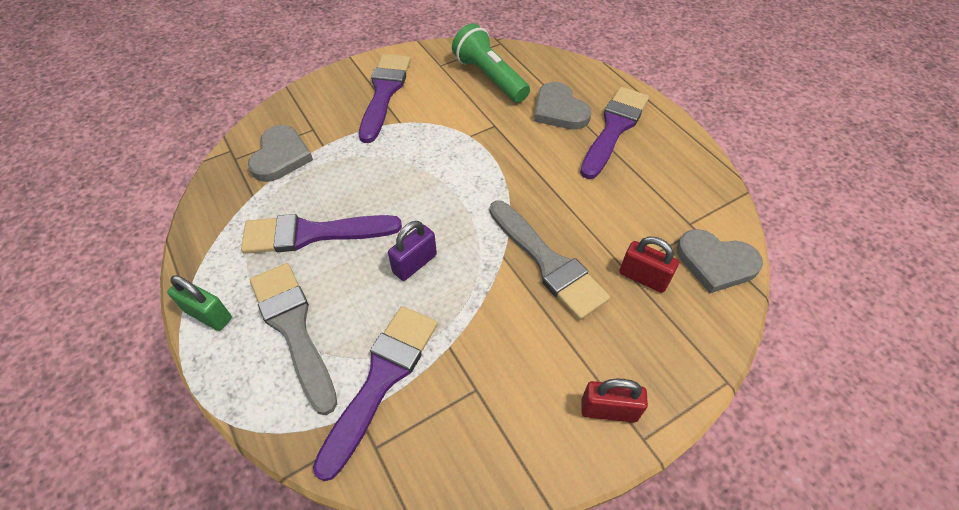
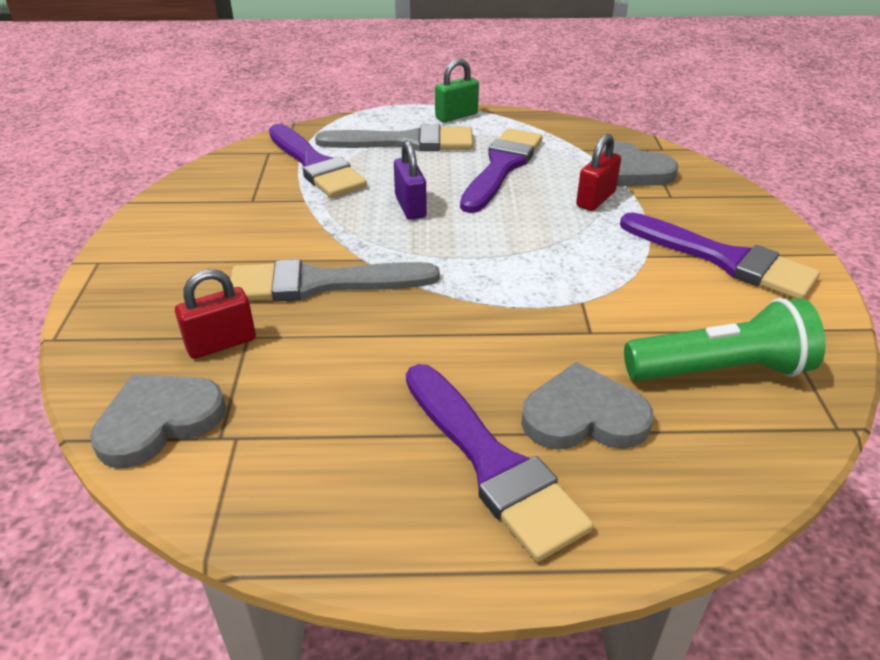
camera: 120 degrees right, 15 degrees down
(608, 410) = (143, 254): red padlock -> red padlock (595, 199)

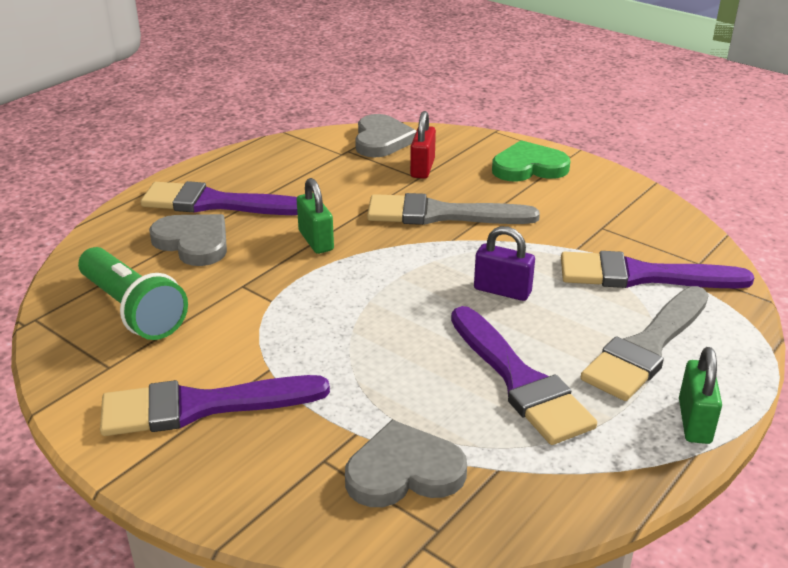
camera: 130 degrees right, 5 degrees down
(153, 275) = (528, 167): none -> green heart
(321, 283) = (440, 214): grey brush -> grey brush turned 120 degrees counterclockwise
(464, 332) = (316, 241): none -> green padlock
(584, 416) = (193, 242): grey heart -> grey heart turned 90 degrees counterclockwise
(595, 199) = (384, 401): red padlock -> none
(721, 370) = (133, 310): green flashlight -> green flashlight turned 75 degrees counterclockwise

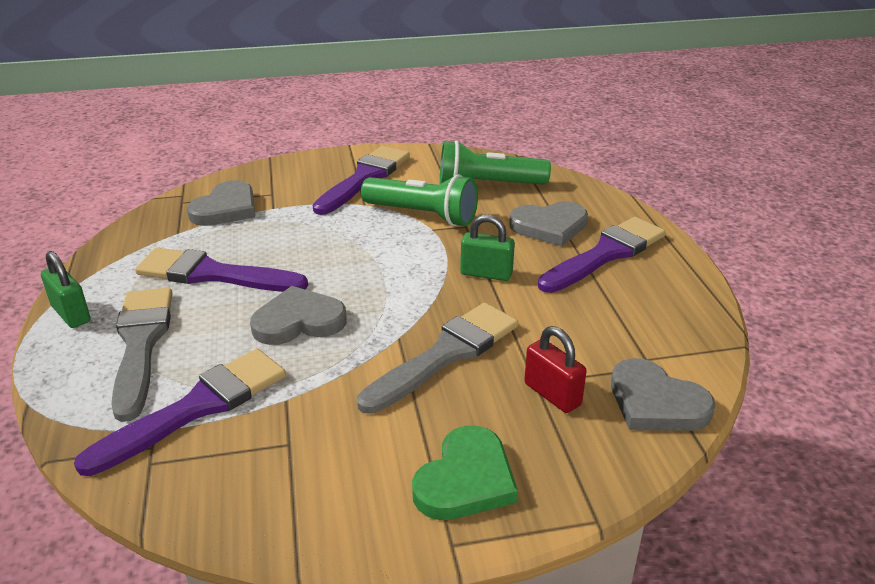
camera: 130 degrees right, 0 degrees up
(250, 318) = (423, 215): none -> green flashlight
(502, 291) = (298, 321): purple padlock -> grey heart

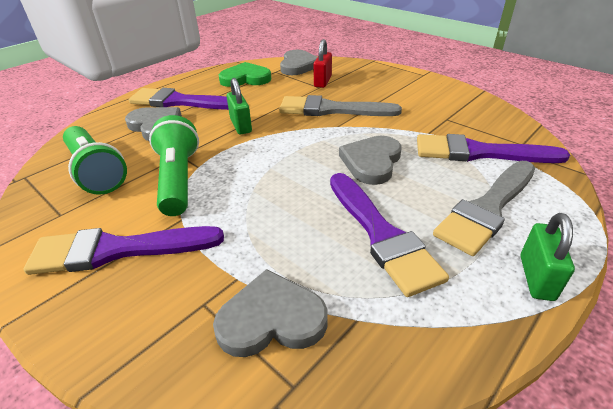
camera: 125 degrees left, 5 degrees up
(298, 321) = (371, 162): grey heart -> grey heart turned 75 degrees clockwise
(466, 479) = (395, 81): green heart -> green heart (245, 78)

